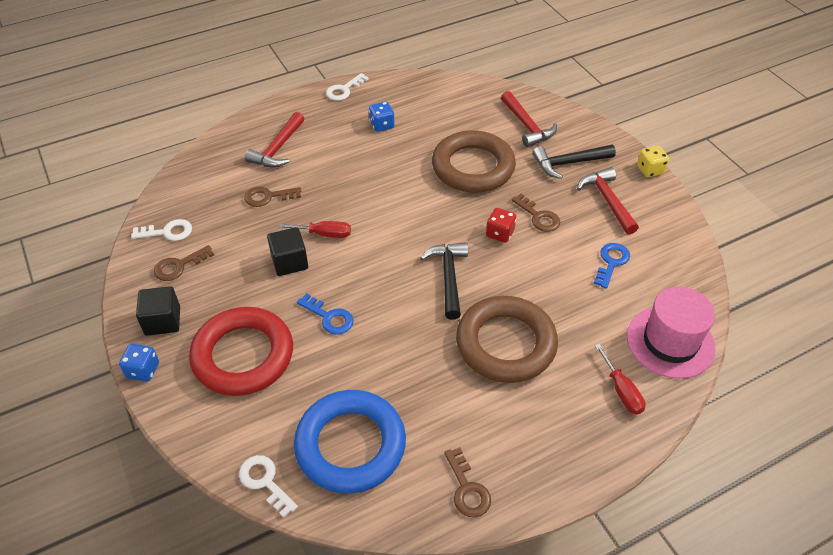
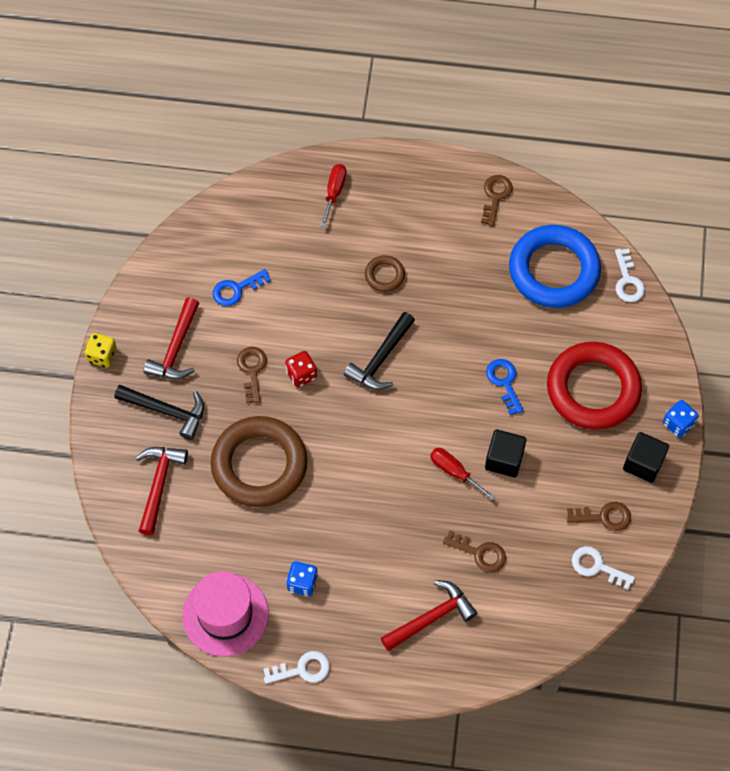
camera: 145 degrees left, 15 degrees up
(505, 344) = (384, 275): brown ring -> brown ring, size x0.44
(670, 342) = (262, 202): pink hat -> pink hat (225, 614)

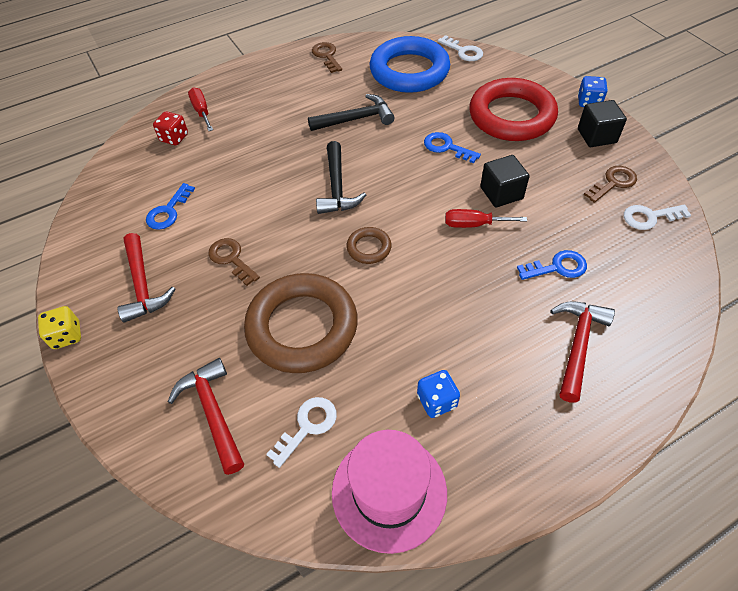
camera: 35 degrees left, 10 degrees down
(167, 411) = (172, 341): black hammer -> black hammer (356, 119)
(301, 374) = (279, 236): red dice -> red dice (174, 138)
(302, 669) = (517, 486): white key -> white key (307, 426)
(384, 275) = (288, 136): brown ring -> brown ring (369, 248)
(479, 553) = (557, 267): brown key -> blue key

